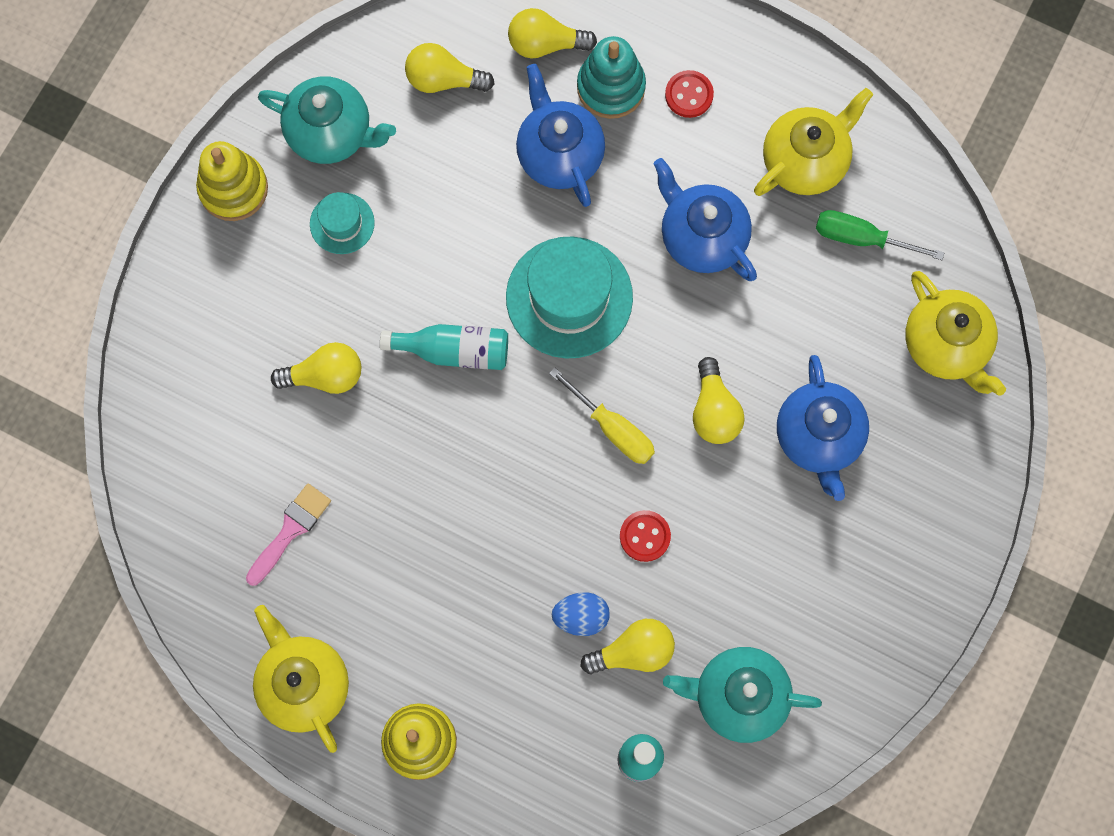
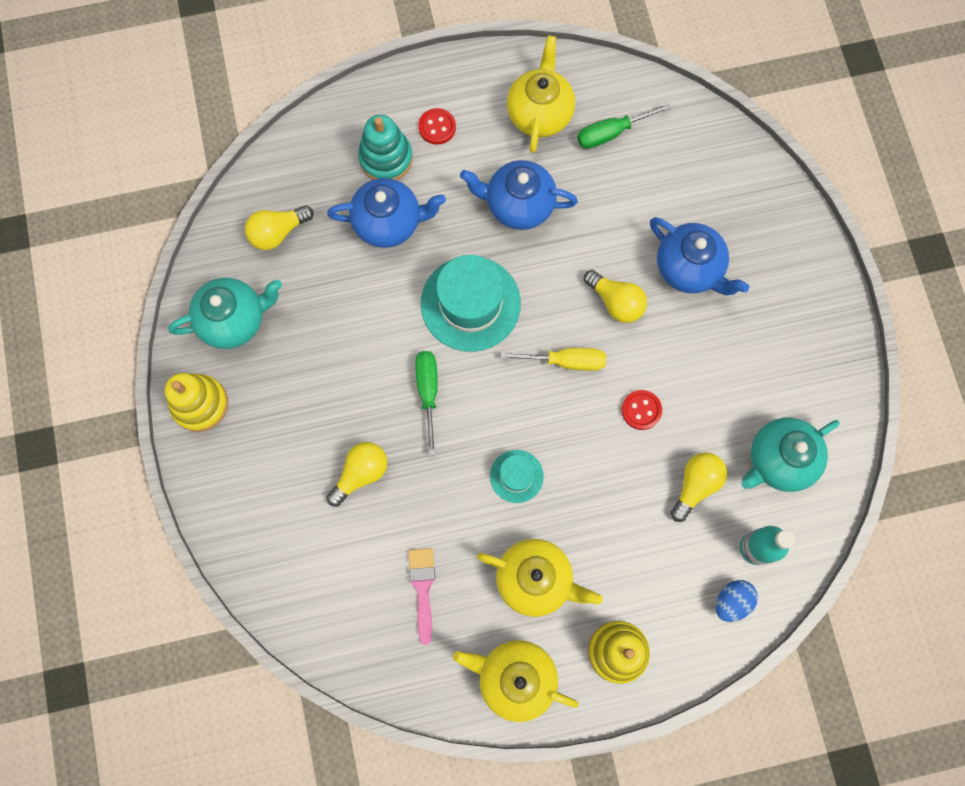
camera: 40 degrees left, 0 degrees up
(342, 223) = (289, 370): turquoise hat -> turquoise hat (516, 476)
(453, 351) = (428, 393): turquoise bottle -> green screwdriver
(545, 44) = (323, 163): yellow light bulb -> none
(559, 154) = (389, 222): blue teapot -> blue teapot turned 150 degrees clockwise
(581, 617) = (646, 490): blue egg -> blue egg (731, 601)
(946, 346) = (713, 157): yellow teapot -> yellow teapot (535, 579)

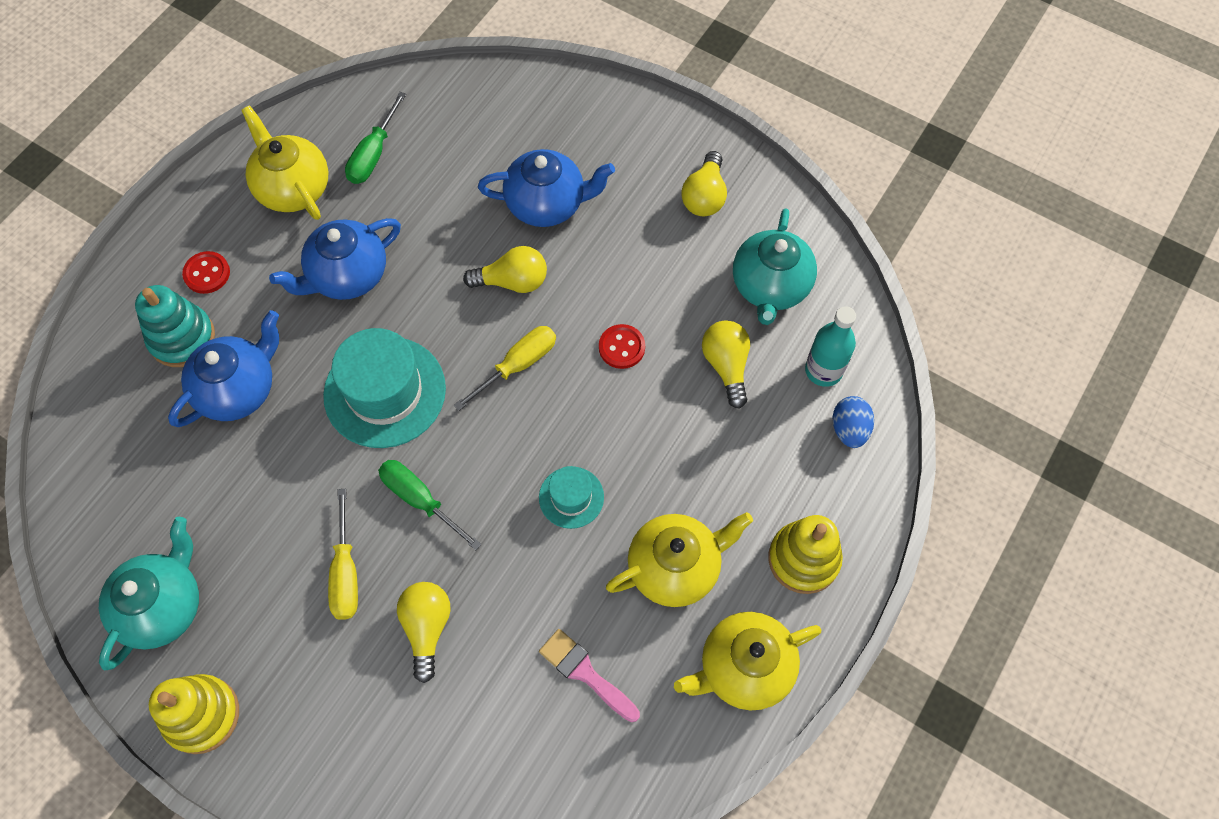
camera: 45 degrees left, 10 degrees down
(278, 232) = (133, 490): yellow light bulb -> yellow light bulb (704, 196)
(347, 396) = (346, 572): none -> yellow screwdriver

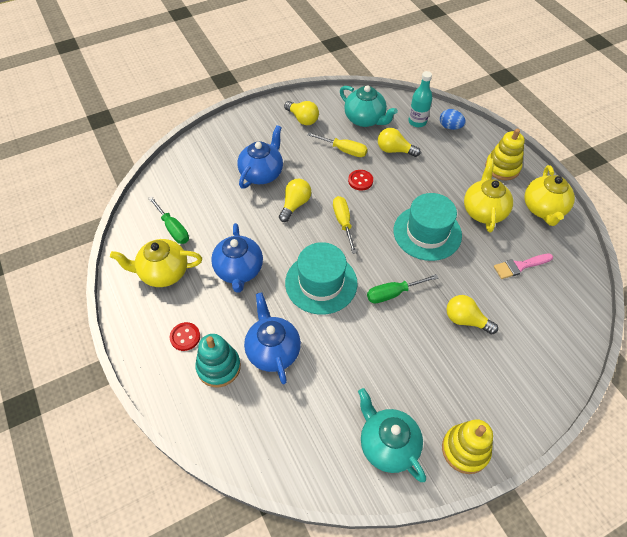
camera: 60 degrees left, 10 degrees down
(346, 572) = (415, 343): yellow screwdriver -> yellow screwdriver (343, 150)
(571, 497) = (427, 233): turquoise hat -> turquoise hat, size x1.94

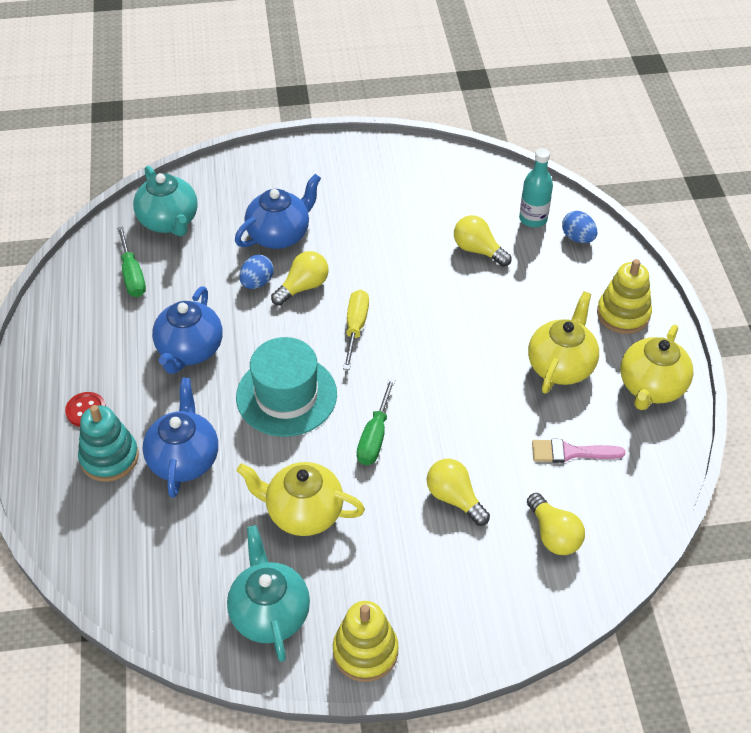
camera: 20 degrees right, 5 degrees down
(163, 273) = (95, 326): yellow teapot -> yellow teapot (303, 512)
(262, 210) = (257, 282): none -> blue egg
(302, 119) = (371, 175): yellow light bulb -> yellow light bulb (553, 534)
(343, 150) = (406, 232): yellow screwdriver -> none
(360, 181) = (408, 279): red button -> none
(365, 119) = (459, 197): turquoise teapot -> turquoise teapot (169, 222)
(393, 293) = (375, 436): green screwdriver -> green screwdriver turned 75 degrees counterclockwise
(427, 233) = (464, 372): turquoise hat -> none

